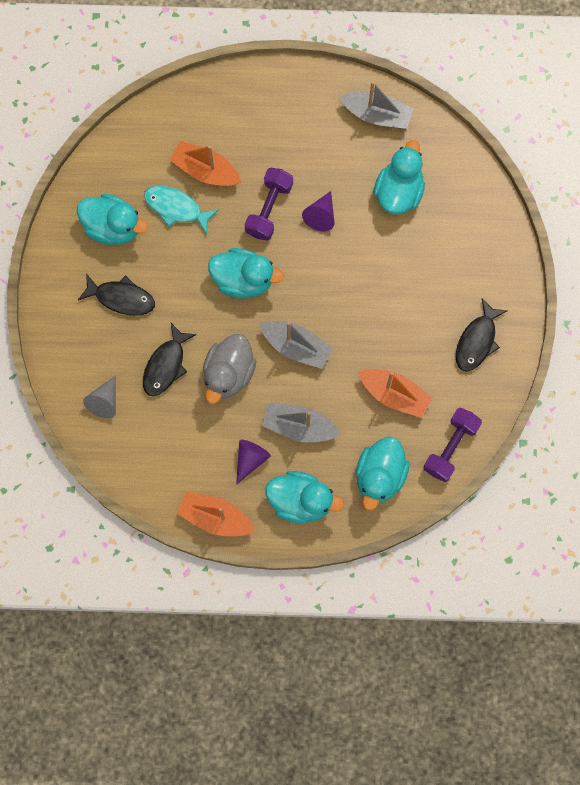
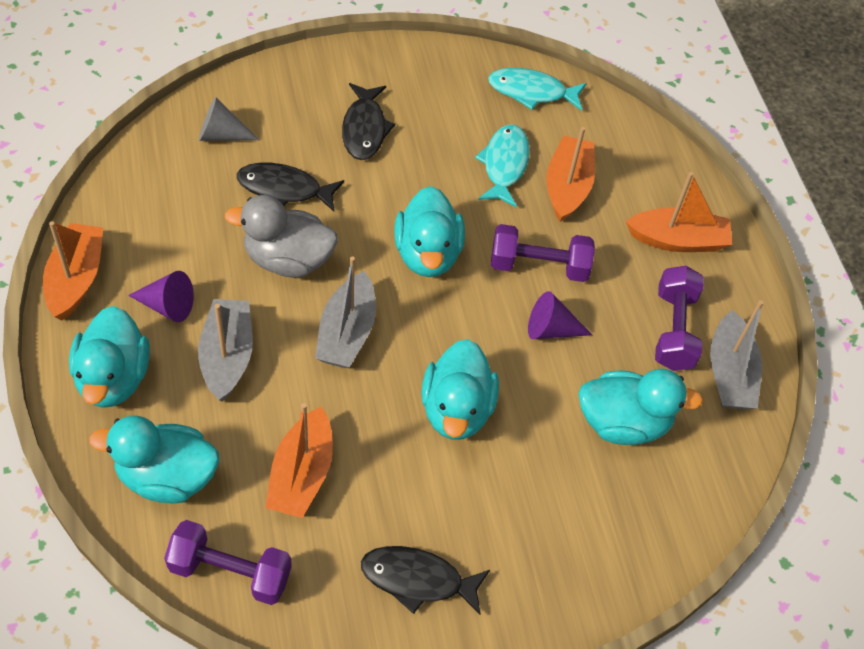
camera: 70 degrees right, 20 degrees down
(111, 169) = (531, 92): none -> turquoise fish
(113, 227) = (457, 106): turquoise duck -> turquoise duck (457, 410)
(267, 111) = (678, 240): none -> orange boat
(337, 138) = (674, 330): none -> purple dumbbell

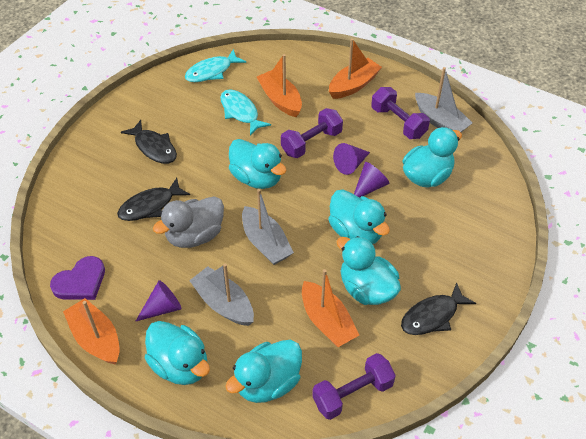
camera: 40 degrees left, 5 degrees down
(129, 210) = (80, 282): none -> purple heart
(221, 135) = (83, 207): grey cone -> none
(386, 481) = (366, 289): none -> turquoise duck
(538, 374) = (369, 187): none -> purple cone

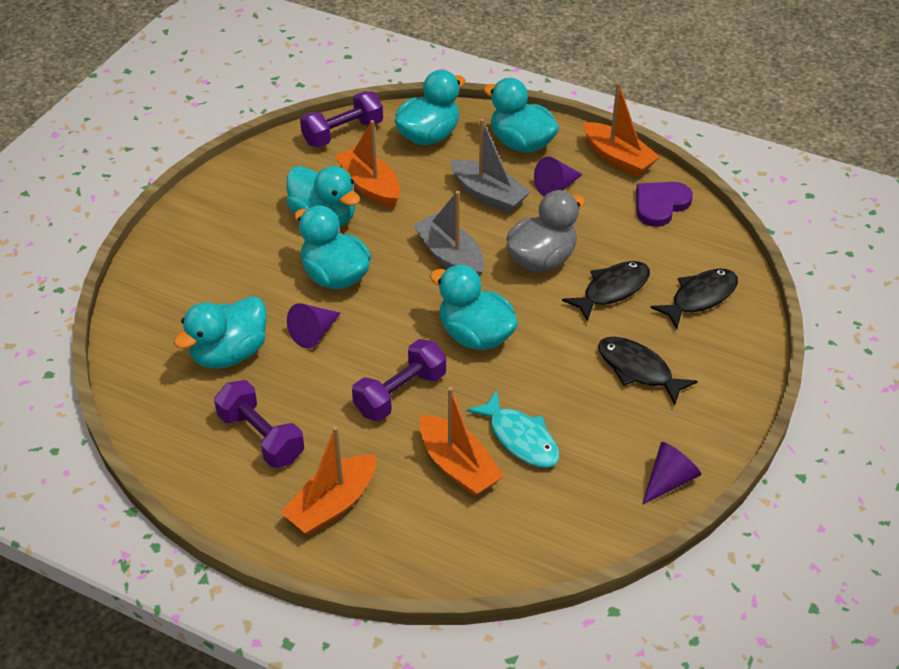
camera: 175 degrees right, 5 degrees down
(211, 71) = (590, 516): turquoise fish -> none
(350, 164) = (340, 364): purple cone -> purple cone (669, 480)
(432, 316) = (251, 198): black fish -> black fish (700, 298)
(440, 121) = (192, 444): grey boat -> none

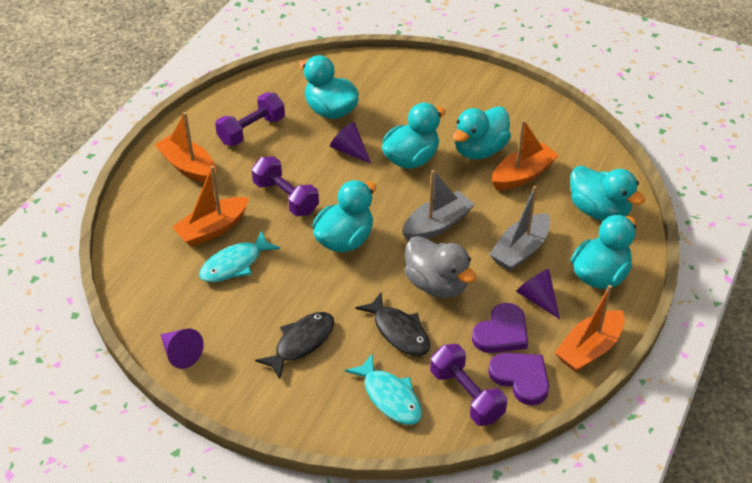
camera: 90 degrees right, 0 degrees up
(343, 133) = (592, 156): purple dumbbell -> purple dumbbell (466, 395)
(604, 215) = (501, 332): none -> purple heart
(700, 298) = (389, 397): black fish -> turquoise fish

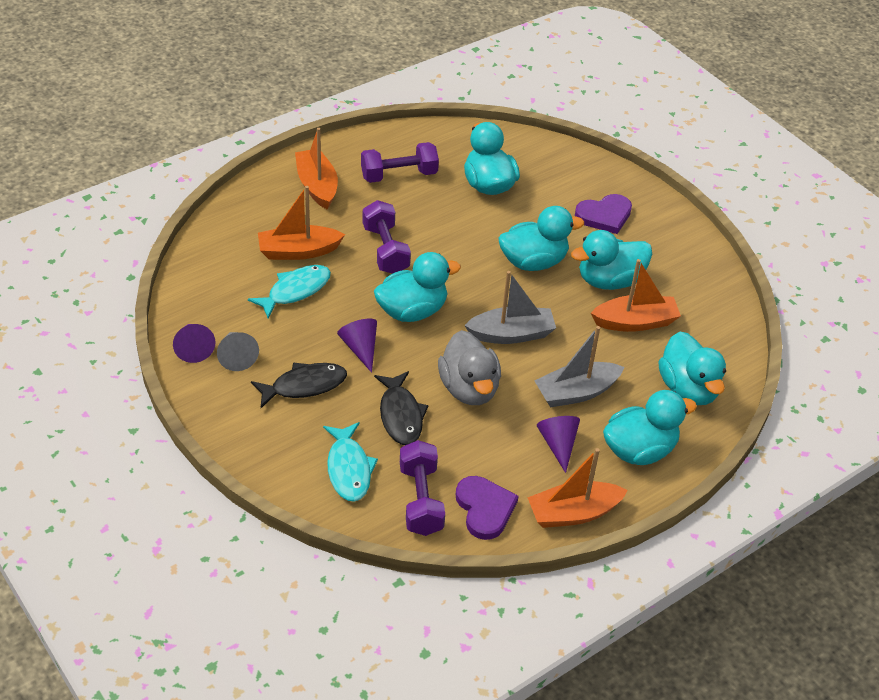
camera: 25 degrees right, 0 degrees up
(224, 344) = (236, 356): none -> grey cone
(235, 264) = (295, 291): turquoise fish -> turquoise fish turned 150 degrees clockwise
(349, 150) = (478, 230): purple cone -> purple cone (360, 348)
(501, 332) = (498, 459): purple heart -> purple heart (604, 215)

